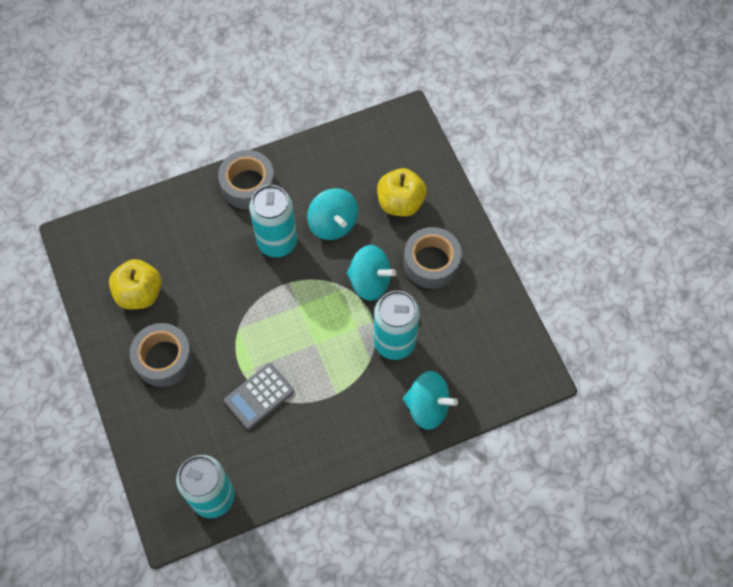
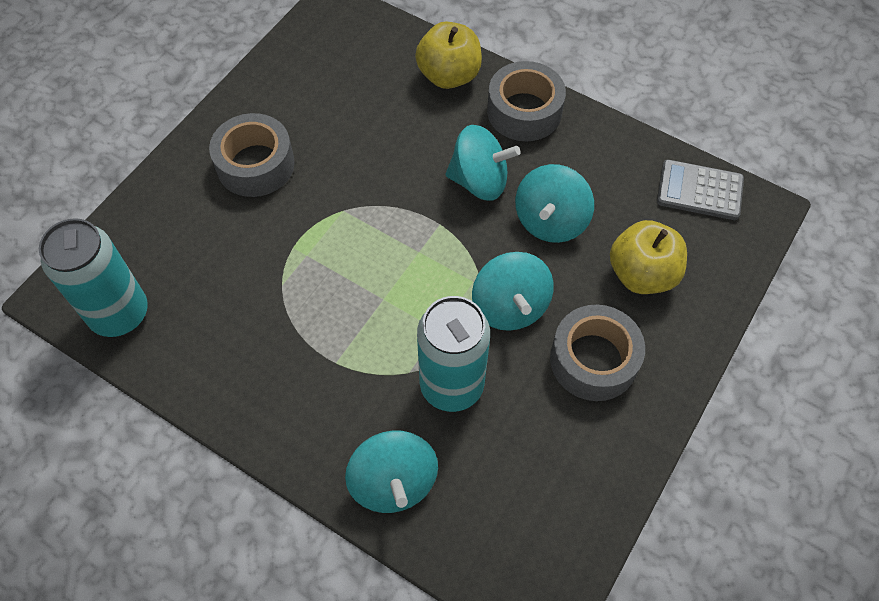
camera: 55 degrees right, 5 degrees down
(139, 293) = (315, 97): yellow apple -> yellow apple (449, 75)
(259, 396) = (275, 282): grey calculator -> grey calculator (699, 190)
(277, 242) = (479, 181): turquoise can -> turquoise spinning top

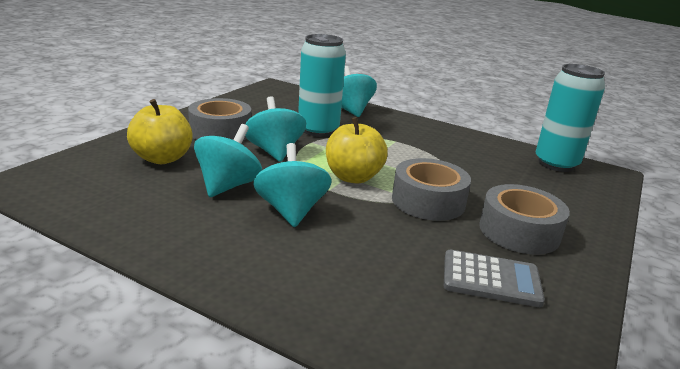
camera: 175 degrees right, 35 degrees down
(449, 75) = (324, 303): yellow apple -> yellow apple (353, 177)
(479, 181) = (291, 211): turquoise spinning top -> turquoise spinning top turned 75 degrees clockwise
(524, 111) = (230, 262): grey tape -> grey tape (428, 201)
(699, 190) = (68, 195): grey calculator -> grey calculator (491, 279)

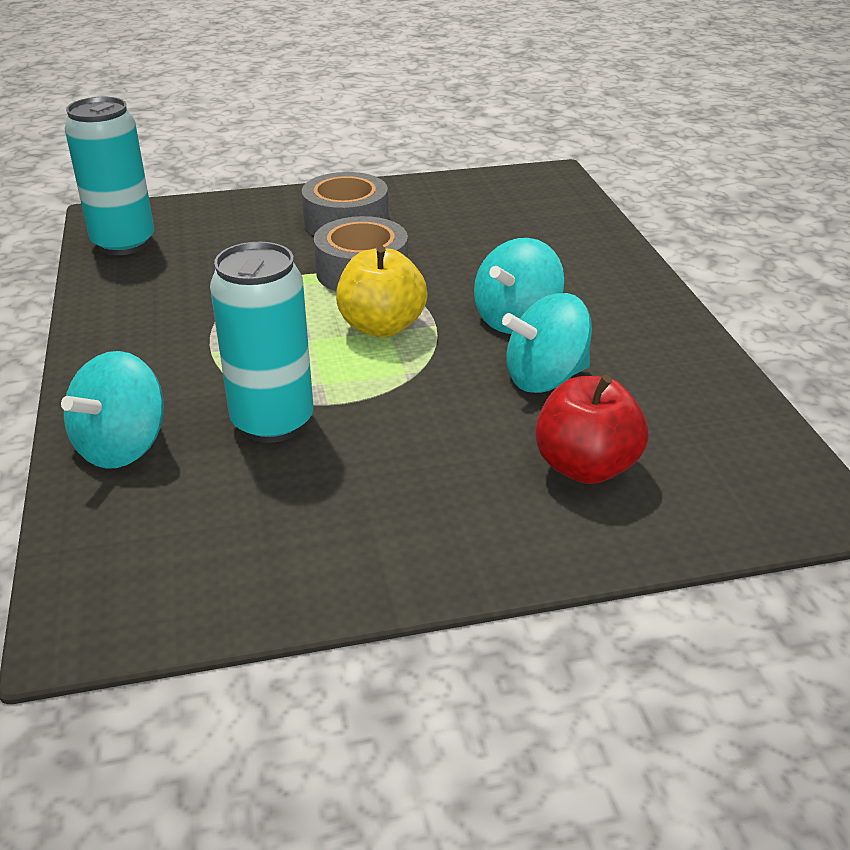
camera: 130 degrees left, 10 degrees up
(162, 158) = (585, 467): yellow apple -> red apple
(220, 132) = (431, 492): grey tape -> none
(274, 152) = (411, 407): turquoise spinning top -> none
(491, 279) = (446, 213): grey calculator -> none

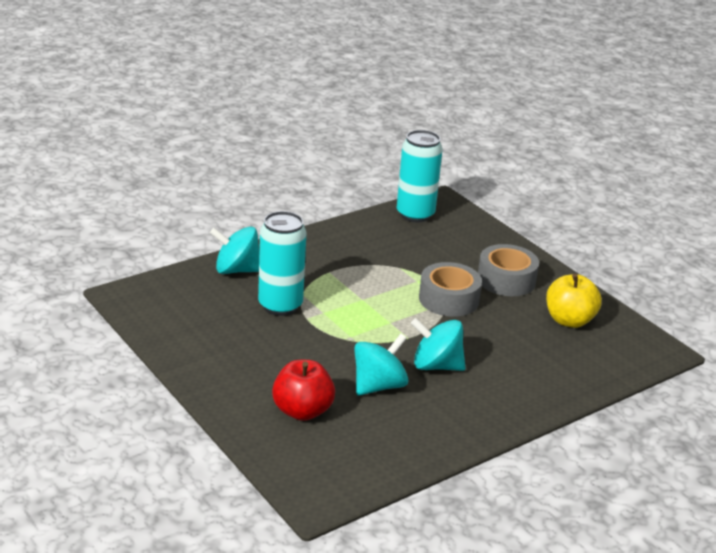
camera: 65 degrees right, 5 degrees down
(382, 326) = (392, 319): yellow apple -> yellow apple (569, 320)
(545, 378) = (378, 386): turquoise spinning top -> turquoise spinning top turned 90 degrees clockwise

